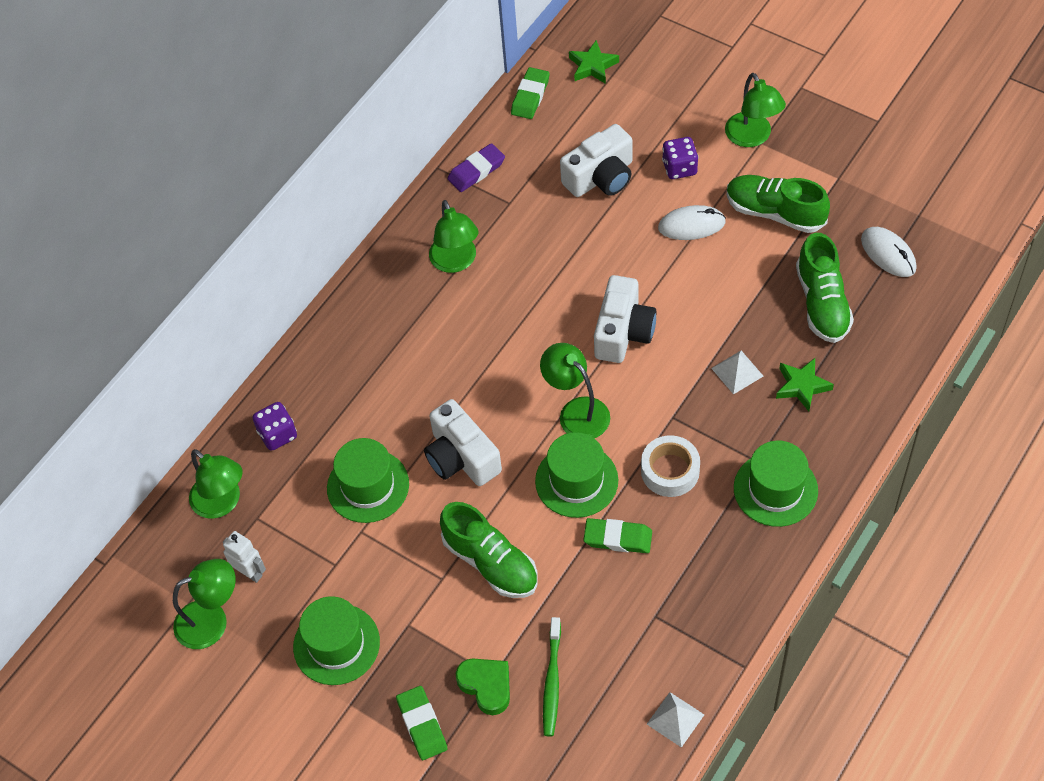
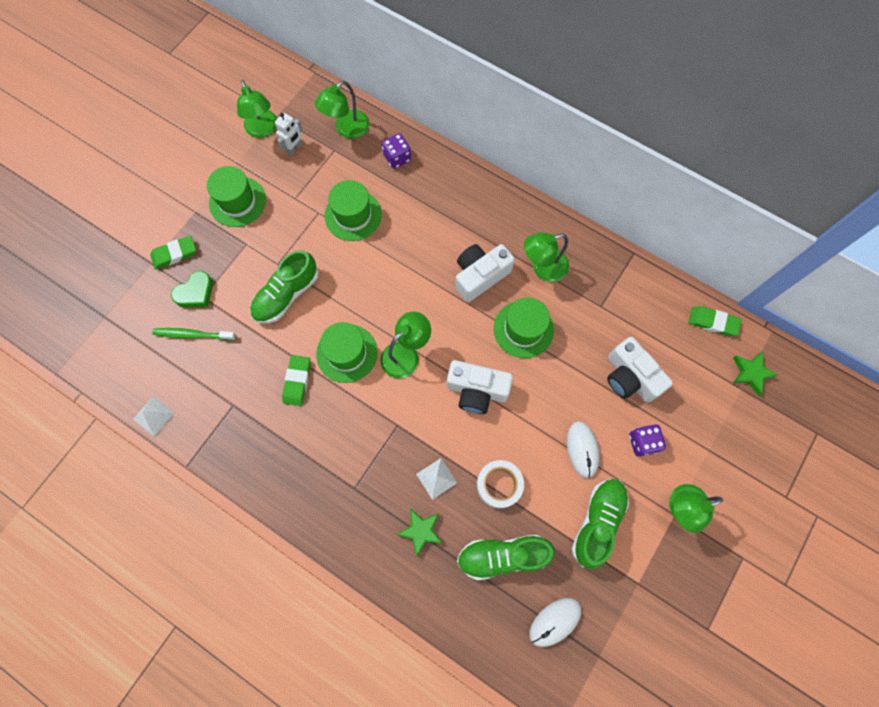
camera: 85 degrees right, 15 degrees up
(461, 457) = (371, 274): white camera -> white camera (480, 276)
(476, 171) = (632, 281): purple eraser -> none
(670, 471) = (350, 421): white tape -> white tape (499, 485)
(775, 489) = (328, 501): green hat -> green hat (523, 329)

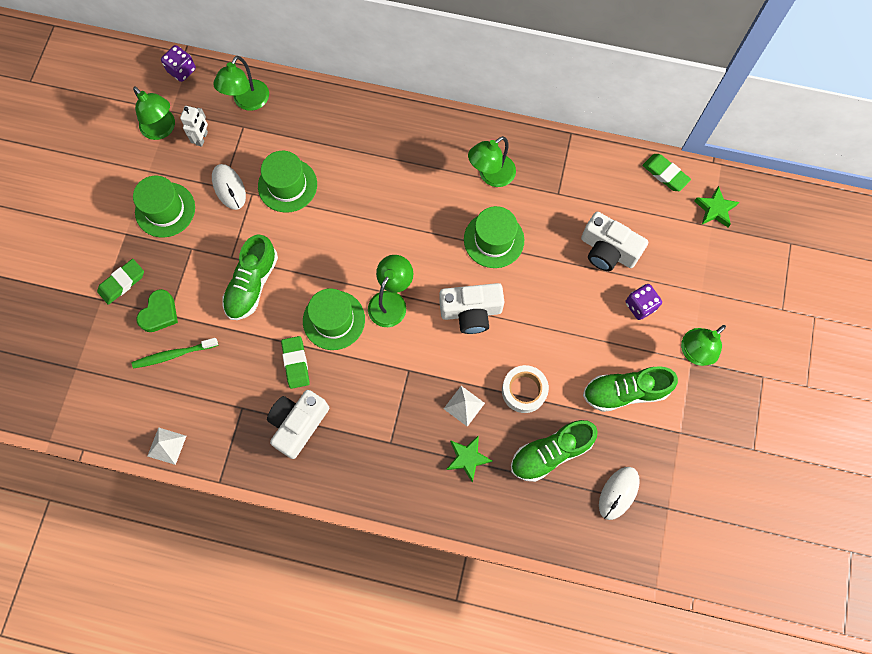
camera: 20 degrees left, 0 degrees up
(397, 158) = (309, 114): purple dice -> purple dice (182, 70)
(480, 276) = (434, 203): white camera -> white camera (298, 424)
(582, 449) = (588, 331): white mouse -> white mouse (229, 187)
(597, 522) = (625, 392): green shoe -> green shoe turned 105 degrees counterclockwise
(713, 322) = (665, 174): green eraser -> green eraser turned 45 degrees clockwise

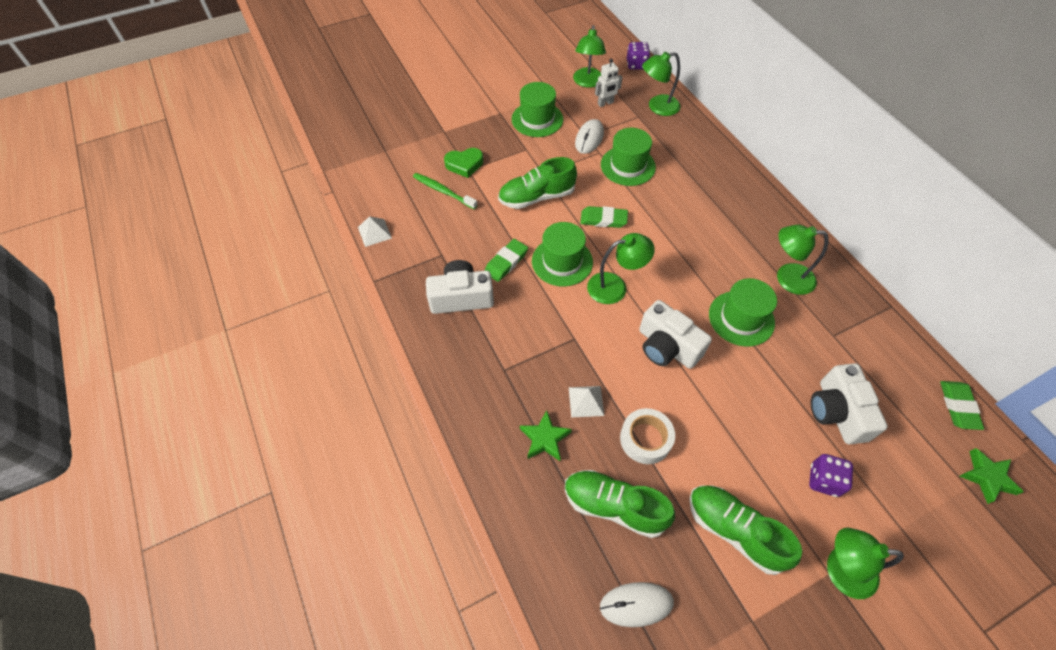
camera: 50 degrees right, 15 degrees down
(122, 283) = (465, 133): green eraser -> green eraser (603, 219)

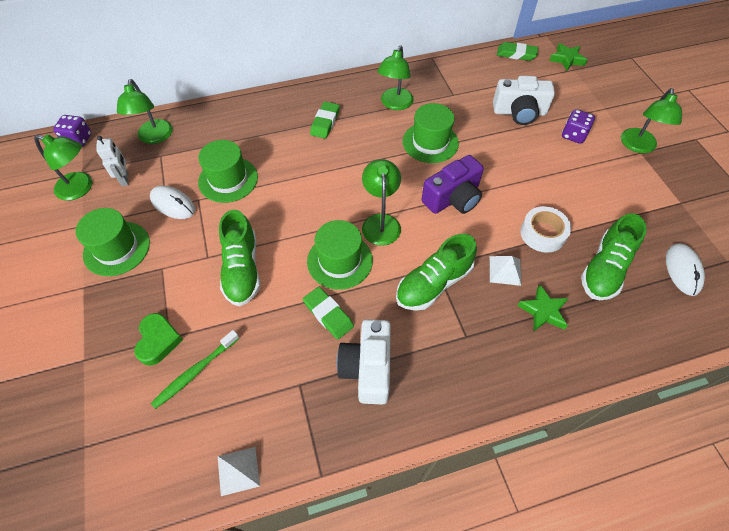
camera: 80 degrees left, 0 degrees up
(603, 219) = (294, 214): green eraser -> green eraser (325, 122)
(667, 347) = (453, 198): white camera -> purple camera
(734, 531) = (617, 195): green shoe -> green shoe (433, 283)

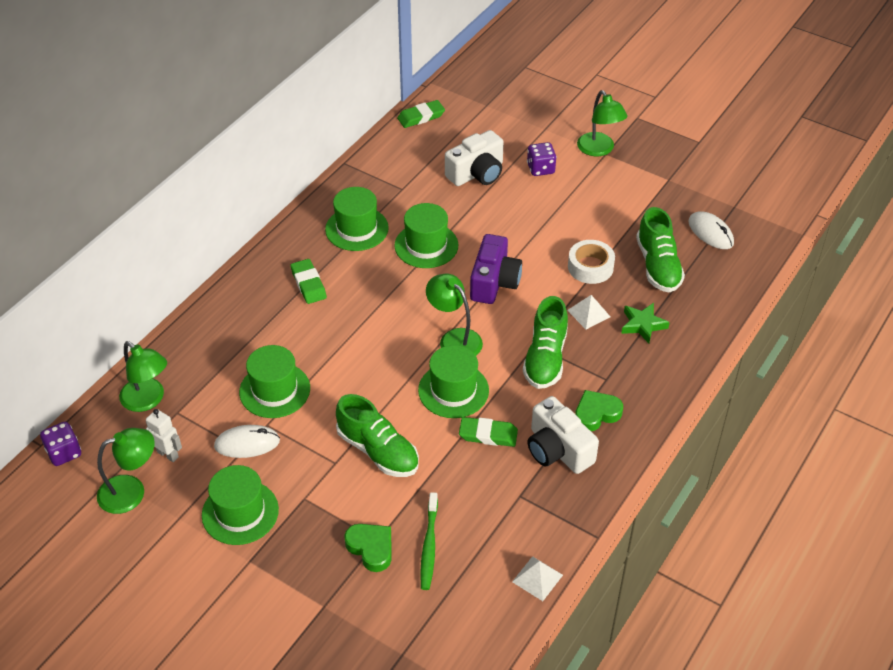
camera: 40 degrees left, 10 degrees down
(394, 104) = (356, 229): green lamp -> green hat
(429, 360) = (596, 414): none -> green heart
(567, 59) = (471, 98): green star -> none

